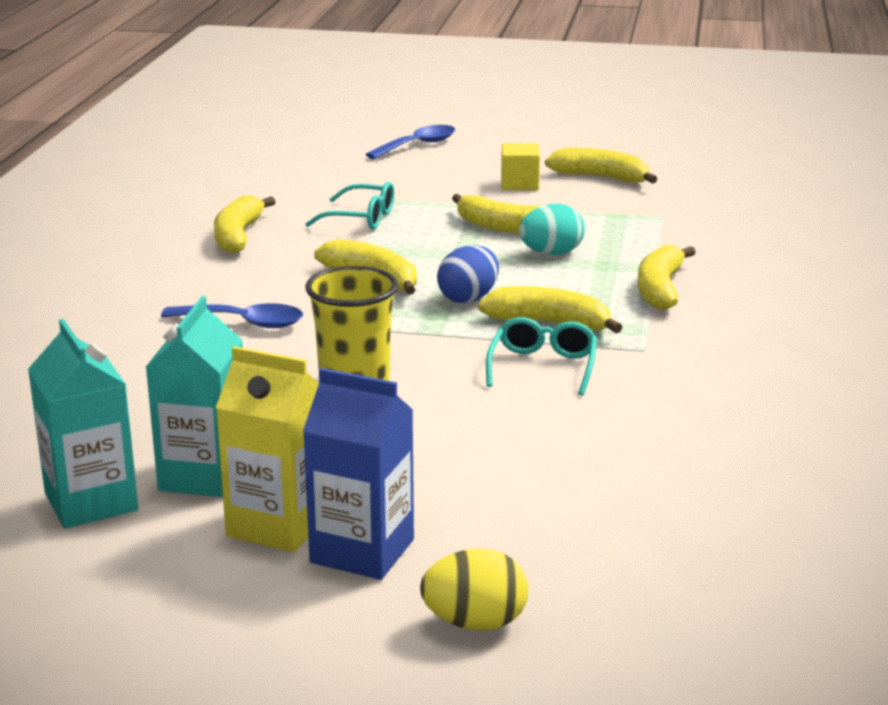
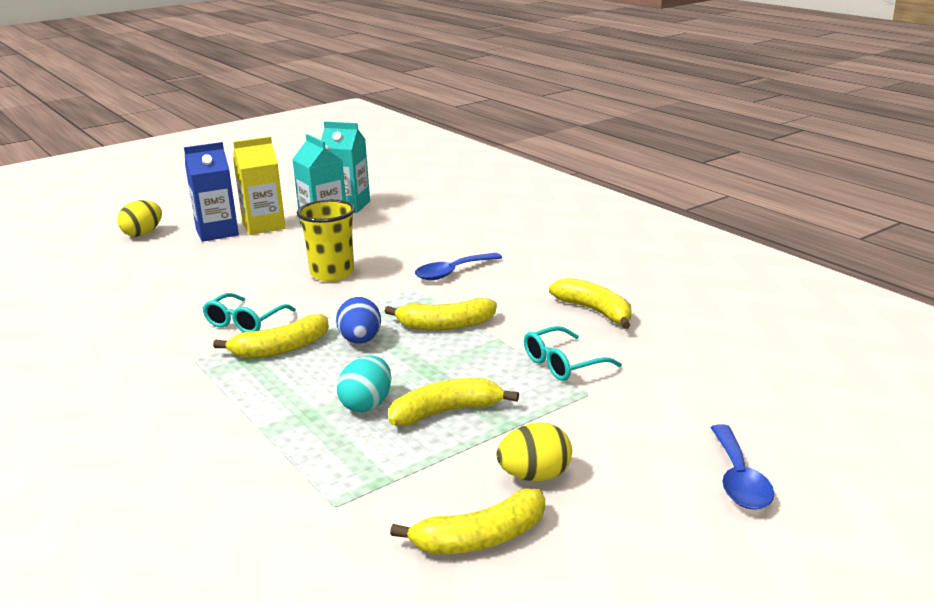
camera: 135 degrees right, 0 degrees up
(519, 184) = (535, 476): yellow cube -> yellow egg
(543, 367) = (245, 322): turquoise glasses -> turquoise glasses turned 60 degrees clockwise
(660, 289) = (236, 412): yellow banana -> none

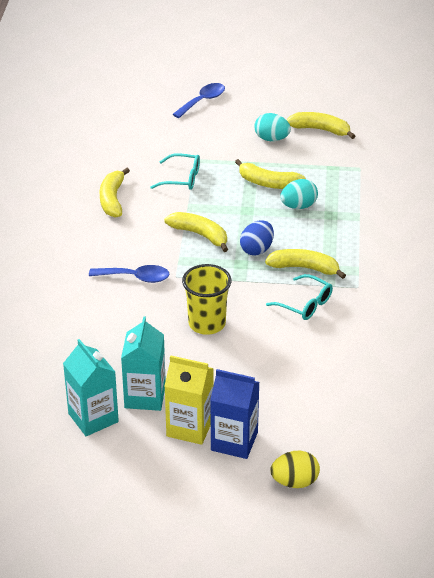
camera: 140 degrees left, 15 degrees up
(245, 322) = (305, 304): turquoise glasses -> turquoise glasses turned 60 degrees clockwise
(535, 476) = (271, 139): yellow egg -> turquoise egg

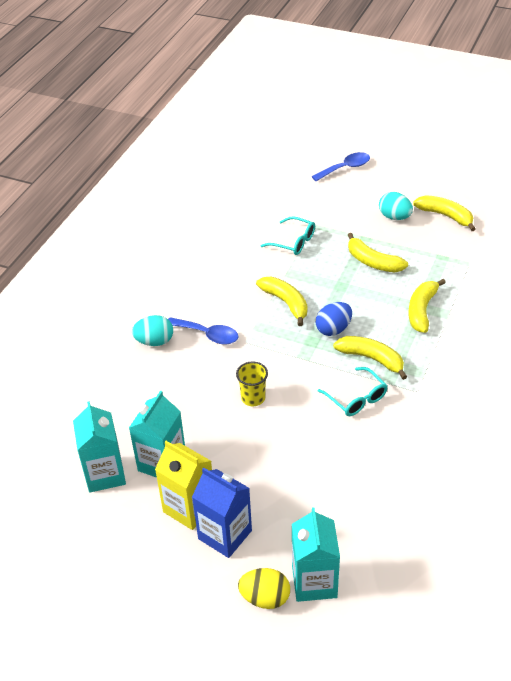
camera: 20 degrees right, 5 degrees up
(112, 199) = (221, 251): yellow banana -> yellow banana (421, 310)
(207, 323) = (253, 398): yellow cup -> yellow cup, size x0.65
(298, 206) = (392, 291): turquoise egg -> turquoise egg (154, 341)
(333, 459) = (314, 581): none -> turquoise carton

